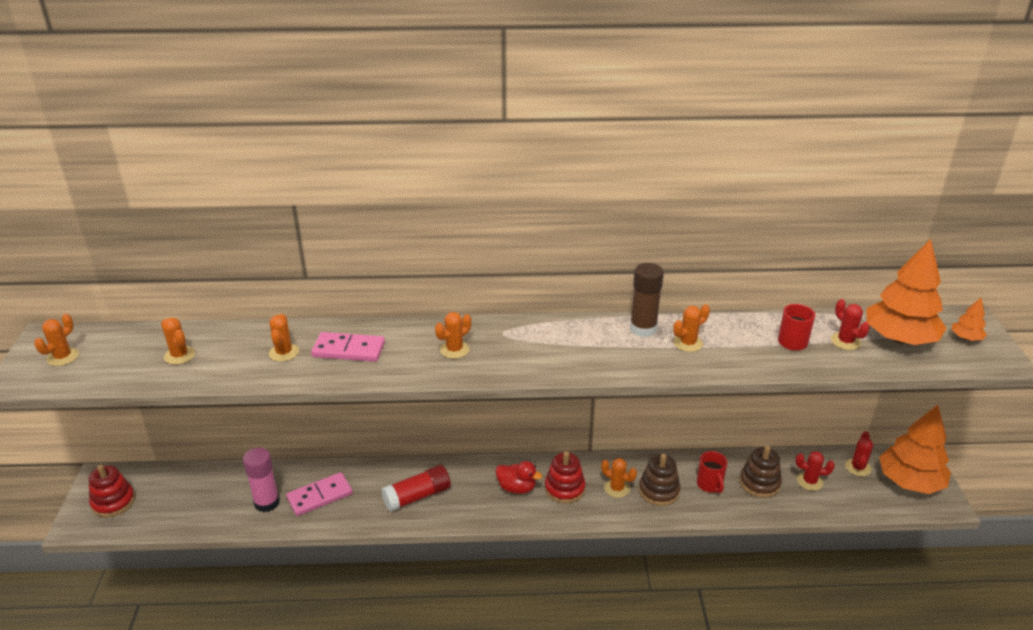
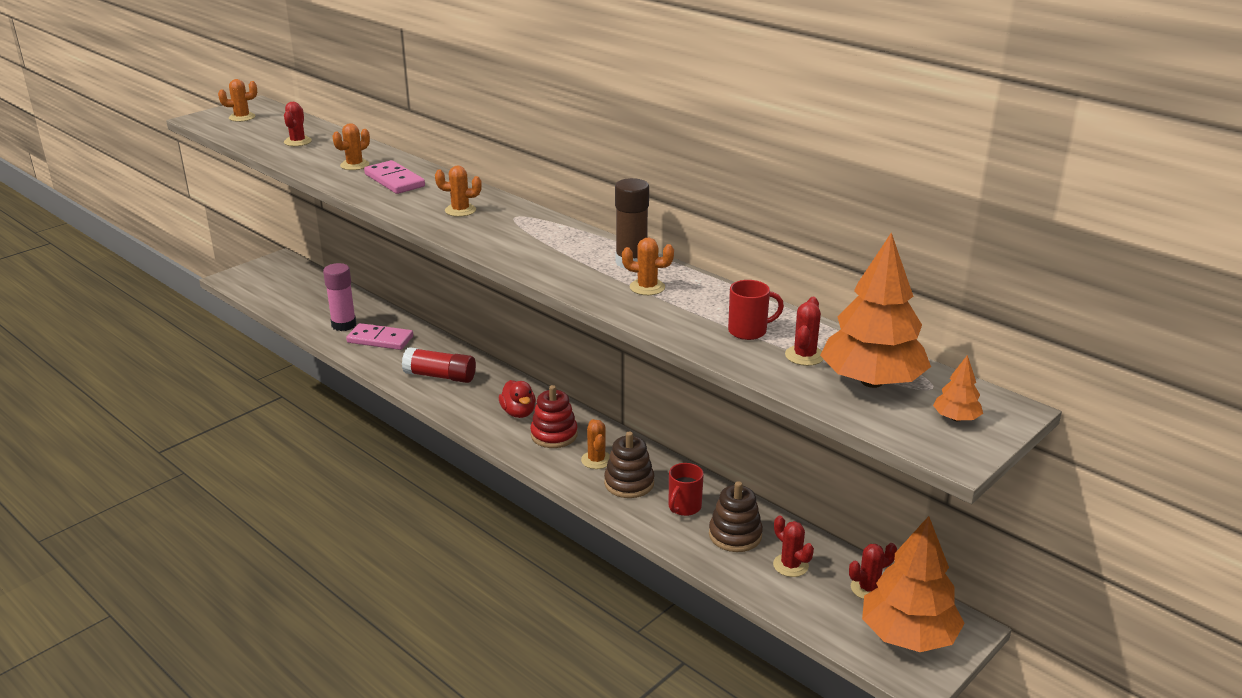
camera: 45 degrees right, 5 degrees down
(113, 502) = (266, 276): red stacking toy -> none
(179, 355) = (297, 141): orange cactus -> red cactus

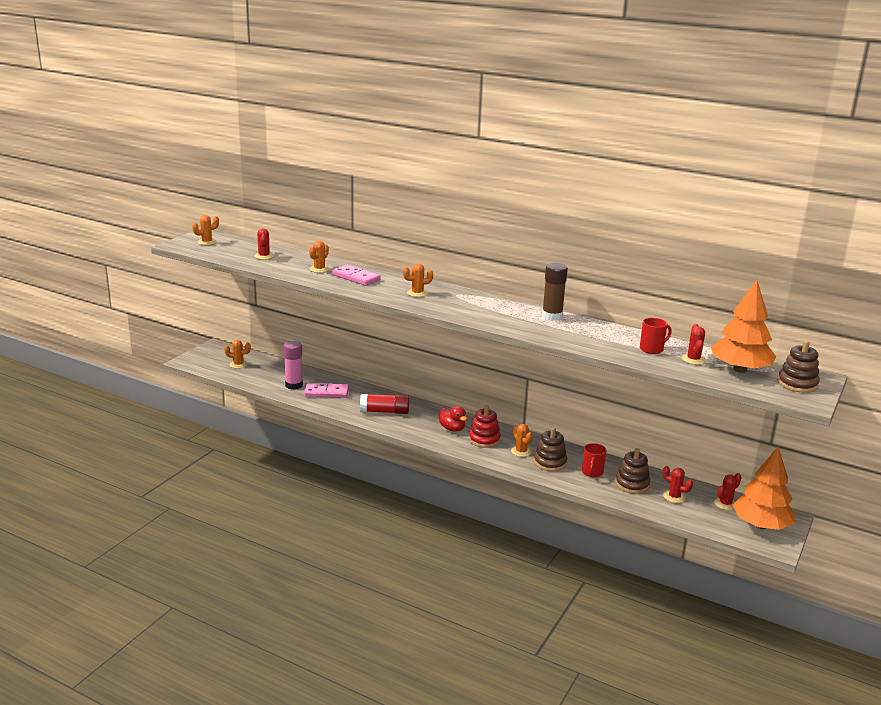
camera: 15 degrees left, 5 degrees down
(647, 287) = (573, 330): orange cactus -> orange cactus (238, 364)
(956, 418) = (797, 384): orange tree -> brown stacking toy

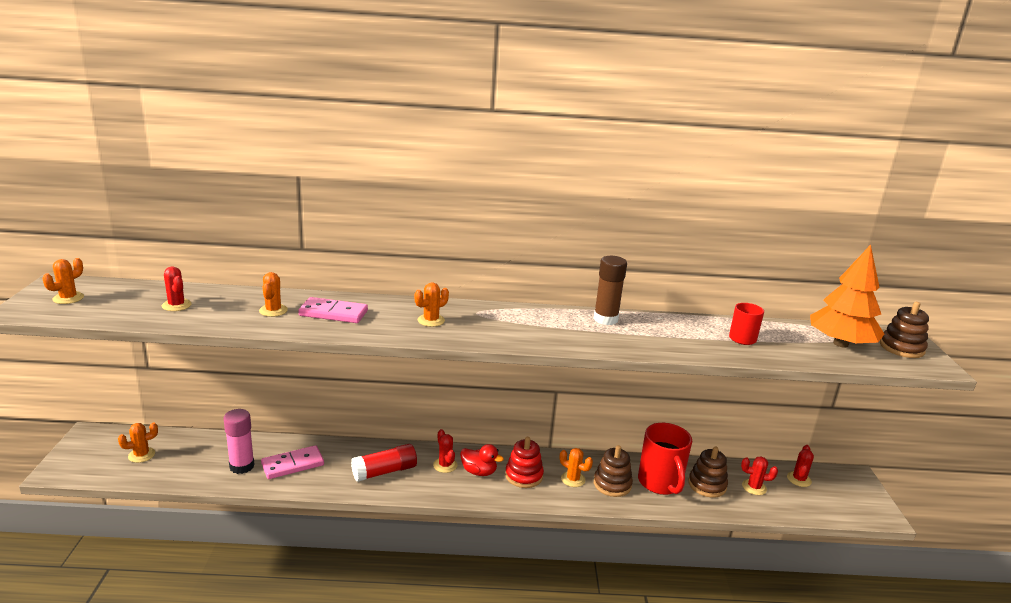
camera: 30 degrees left, 0 degrees up
(592, 472) = (660, 483): red mug -> red mug, size x1.82
(693, 359) = (791, 342): red cactus -> red cactus (445, 465)
(761, 525) = (848, 494): orange tree -> none

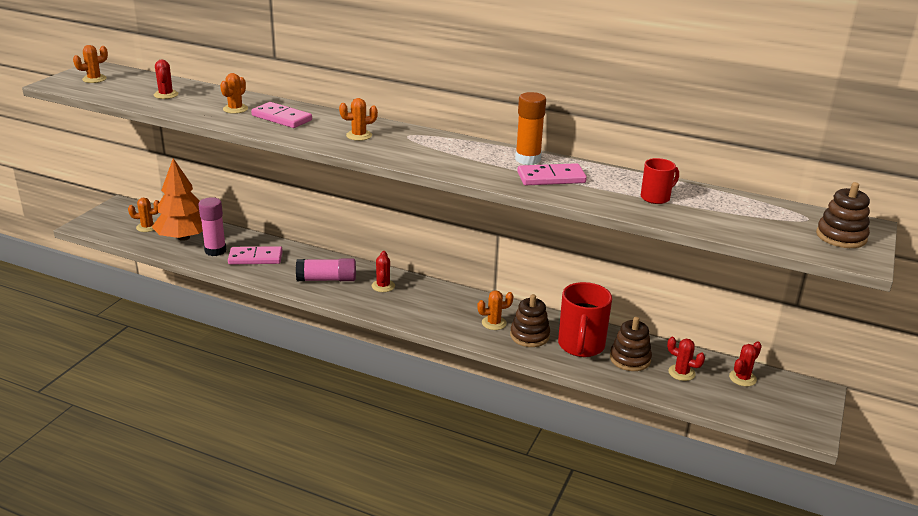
camera: 25 degrees right, 5 degrees up
(384, 471) = (326, 279): red glue stick -> pink glue stick
(479, 472) = (409, 298): red duck -> none
(524, 476) = (449, 310): red stacking toy -> none
(573, 479) = (494, 323): orange cactus -> orange cactus turned 75 degrees counterclockwise
(605, 319) = (528, 159): brown glue stick -> orange glue stick
(644, 335) = (551, 178): none -> pink domino
(840, 343) = (767, 220): orange tree -> orange tree (184, 237)

